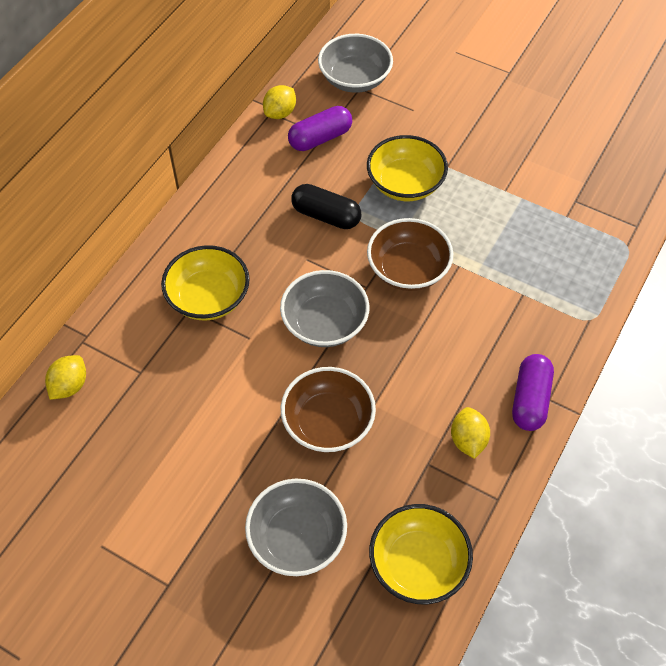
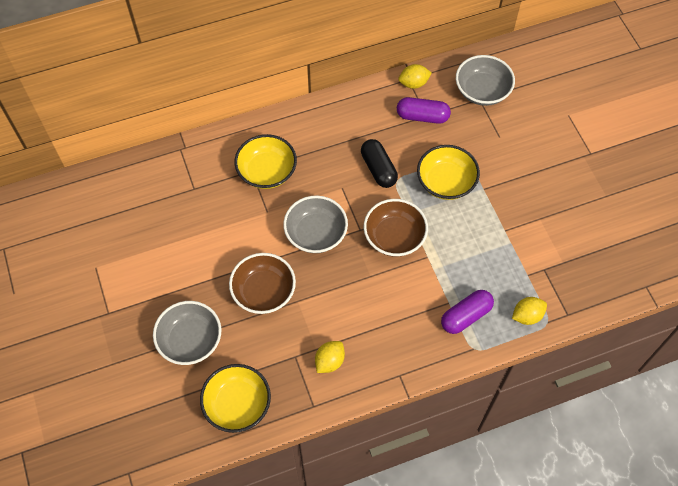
camera: 40 degrees right, 5 degrees up
(70, 386) = (153, 169): yellow lemon -> yellow lemon (527, 316)
(530, 399) = (388, 367): purple capsule -> purple capsule (466, 316)

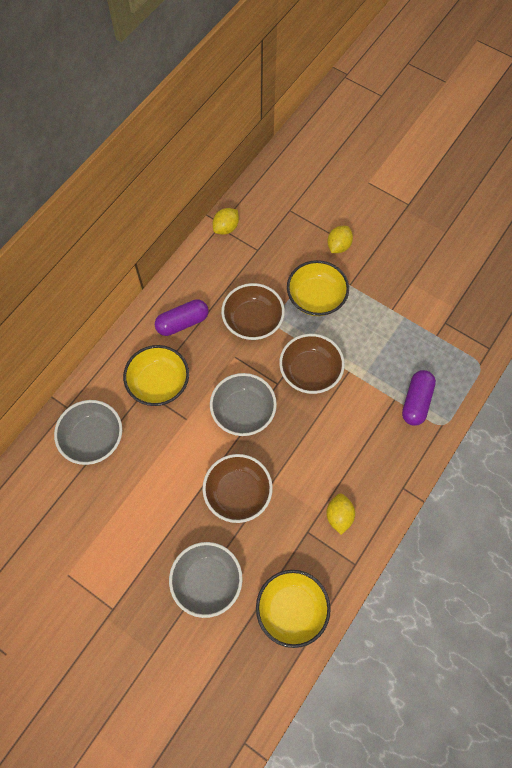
camera: 35 degrees left, 5 degrees up
(378, 169) = (253, 321): black capsule -> brown bowl
(422, 116) = (255, 252): purple capsule -> purple capsule (182, 322)
(482, 91) = (286, 202): grey bowl -> grey bowl (93, 438)
(527, 316) = (461, 369): yellow lemon -> yellow lemon (338, 246)

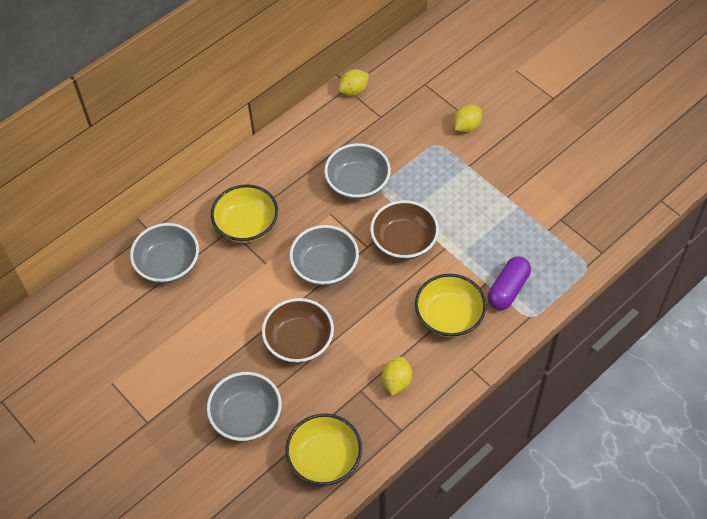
camera: 15 degrees right, 10 degrees down
(182, 322) = (285, 173): purple capsule -> none
(253, 321) = (358, 183): brown bowl -> grey bowl
(316, 298) = (429, 172): yellow bowl -> yellow bowl (449, 316)

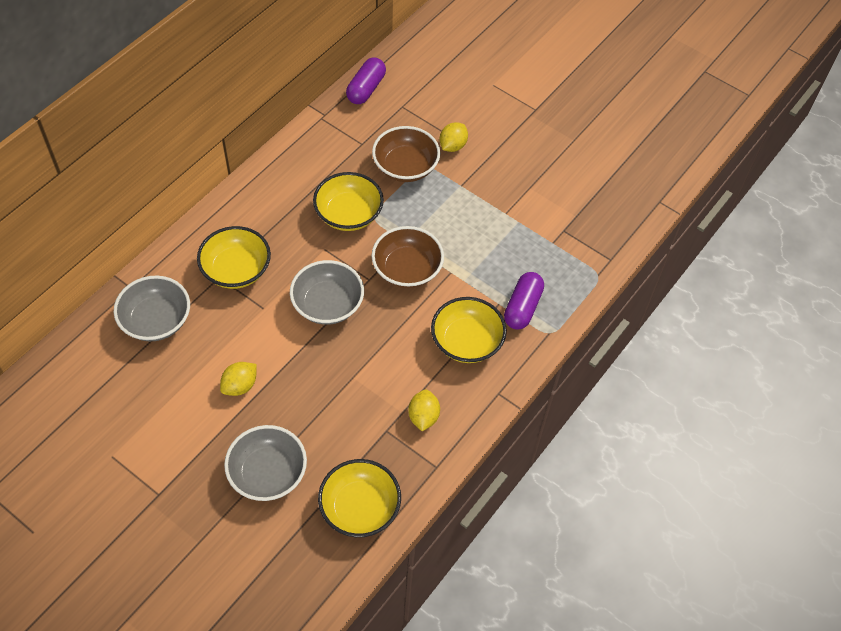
camera: 15 degrees left, 0 degrees up
(299, 341) = (312, 386): brown bowl -> brown bowl (405, 167)
(353, 90) = (329, 119): yellow lemon -> yellow lemon (240, 386)
(358, 183) = (348, 214): grey bowl -> yellow bowl
(393, 64) = (366, 89): none -> purple capsule

